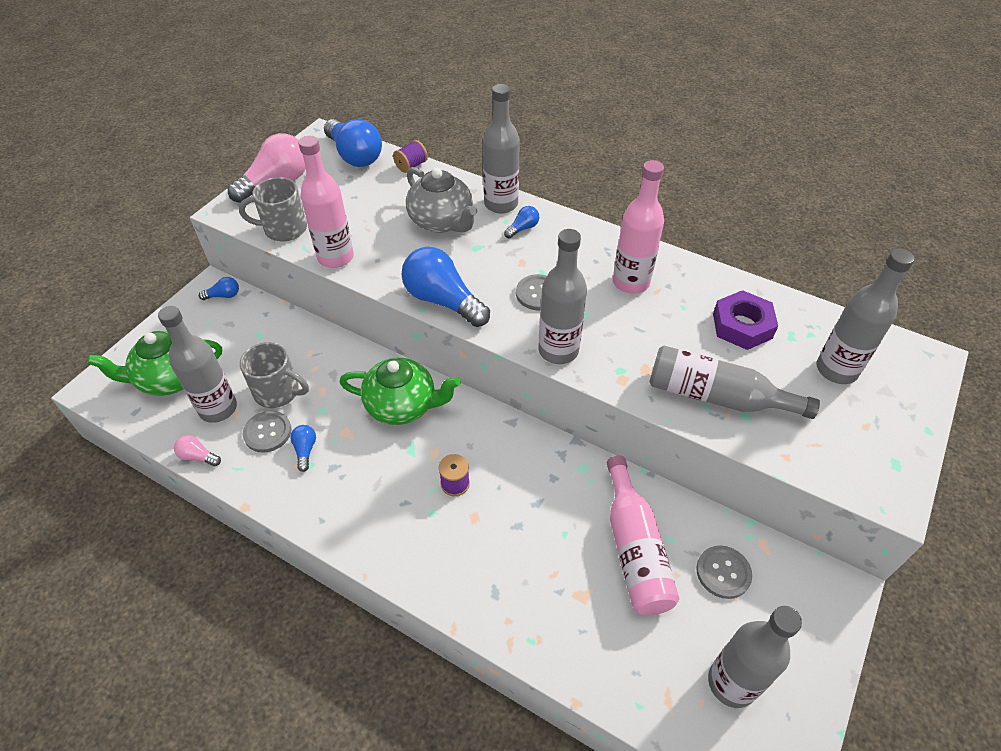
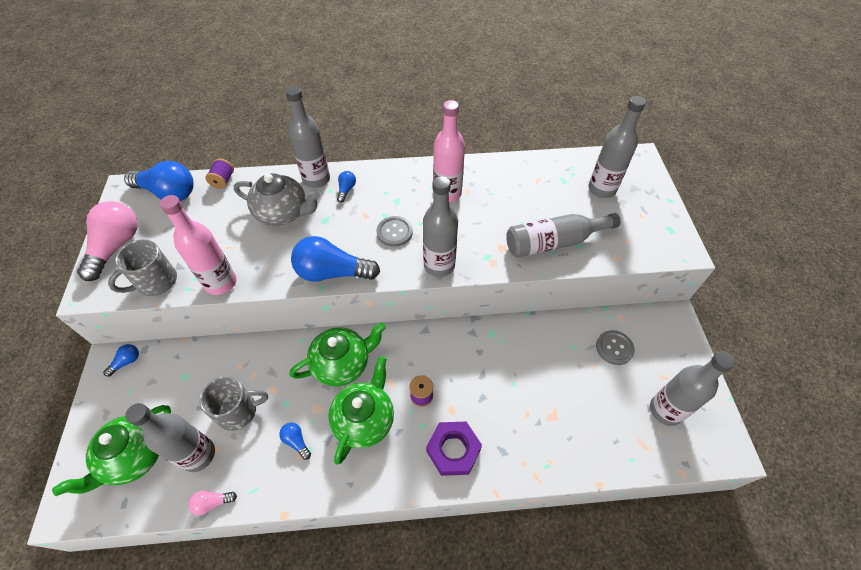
camera: 35 degrees left, 5 degrees up
(267, 432) = (255, 447): grey button -> none
(381, 470) = (364, 419): none -> green teapot
(634, 549) = (559, 366): pink bottle -> none
(742, 326) = (533, 188): purple nut -> purple nut (453, 450)

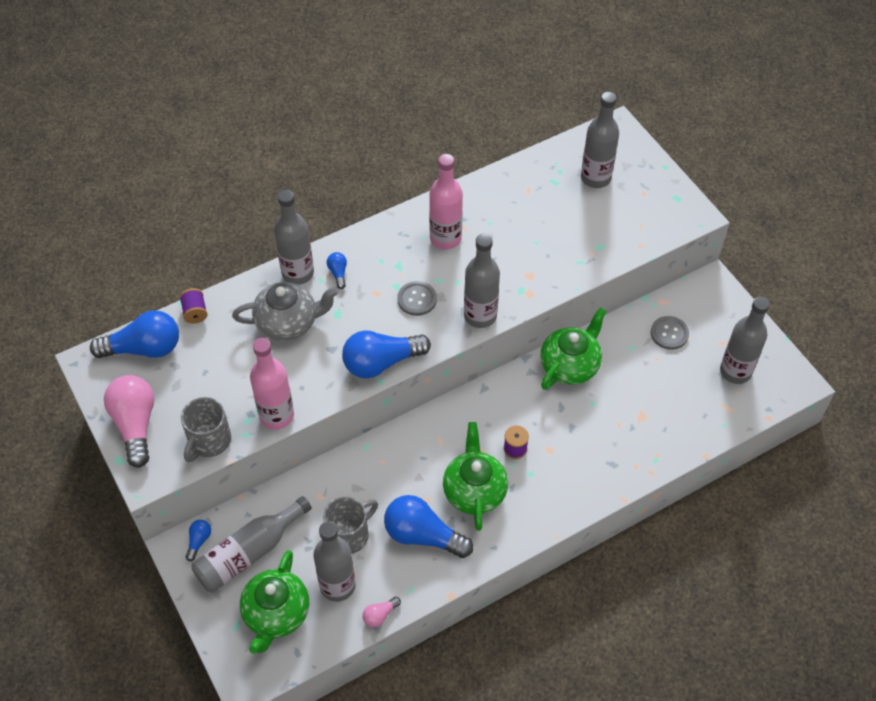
camera: 25 degrees left, 0 degrees up
(296, 441) = (423, 535): blue light bulb -> blue light bulb, size x2.22
(342, 364) = (422, 452): green teapot -> green teapot (570, 365)
(453, 450) = (569, 481): purple nut -> none
(554, 242) = (576, 251): grey bottle -> grey bottle (249, 553)

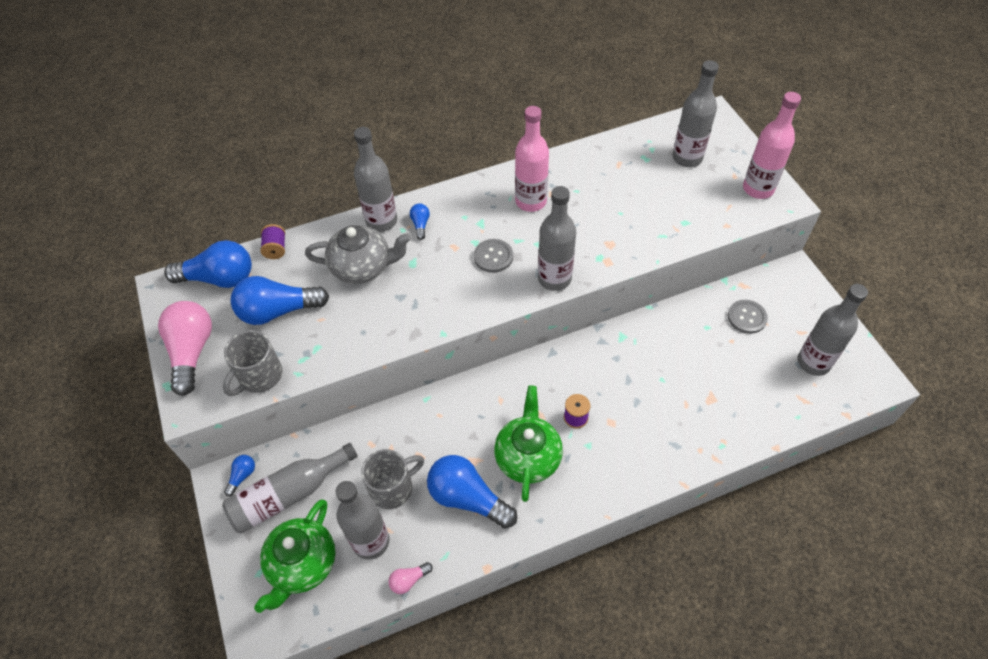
camera: 10 degrees right, 0 degrees up
(277, 415) = (332, 358): pink bottle -> pink bottle (758, 189)
(381, 362) = (447, 315): blue light bulb -> blue light bulb (278, 311)
(570, 365) = (642, 339): green teapot -> none

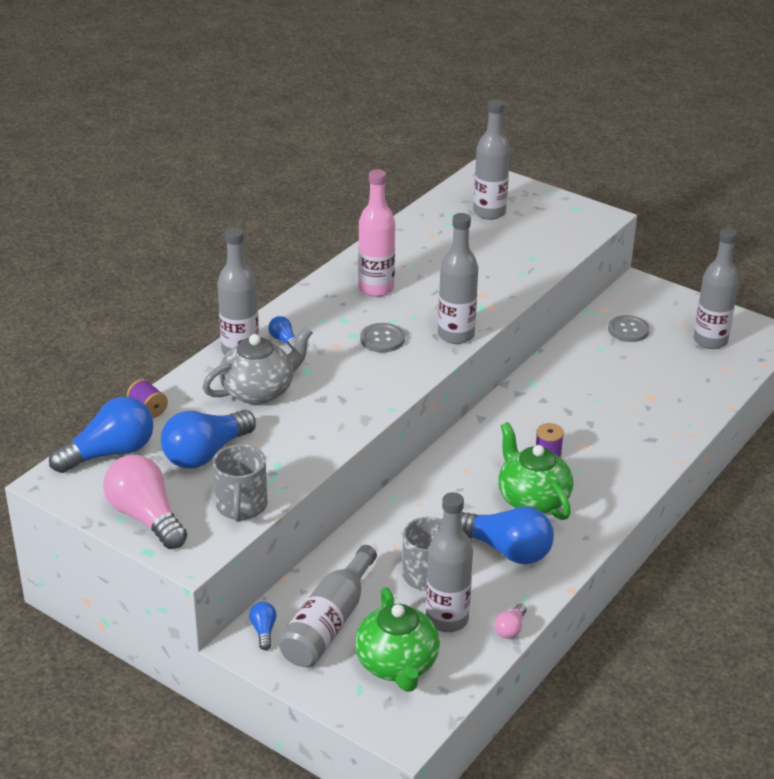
camera: 35 degrees left, 20 degrees down
(467, 498) = (506, 550): blue light bulb -> blue light bulb turned 150 degrees counterclockwise
(758, 189) = (571, 215): pink bottle -> none

